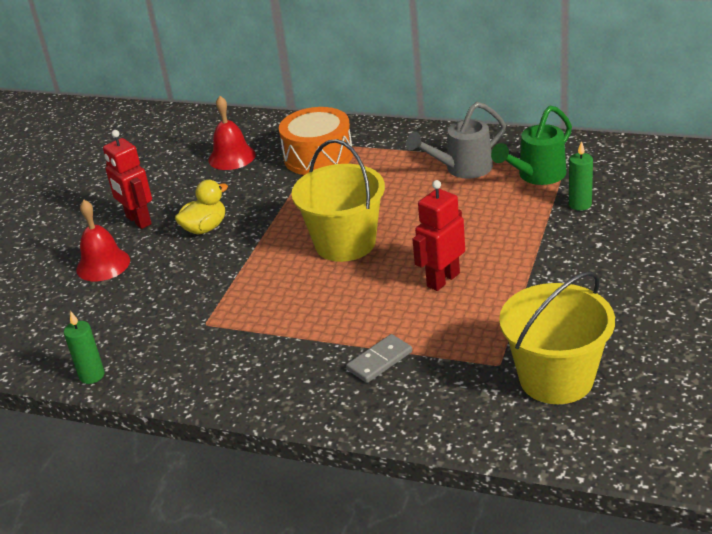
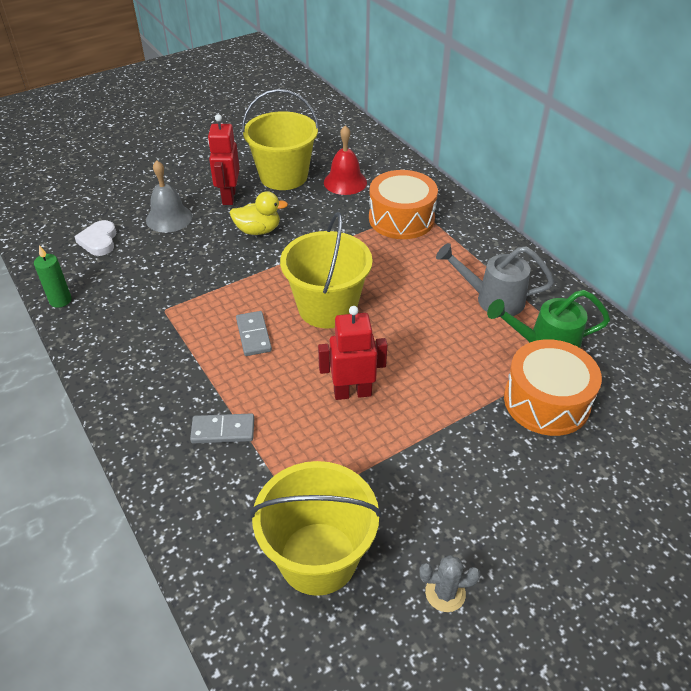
camera: 35 degrees right, 10 degrees up
(58, 317) = (99, 241): none -> white heart
(103, 264) = (169, 218): red bell -> grey bell
(168, 181) = (283, 176): none -> yellow bucket
(311, 294) = (253, 335): none -> grey domino
(580, 204) = (546, 401): green candle -> orange drum
(658, 339) = (445, 593): none -> grey cactus

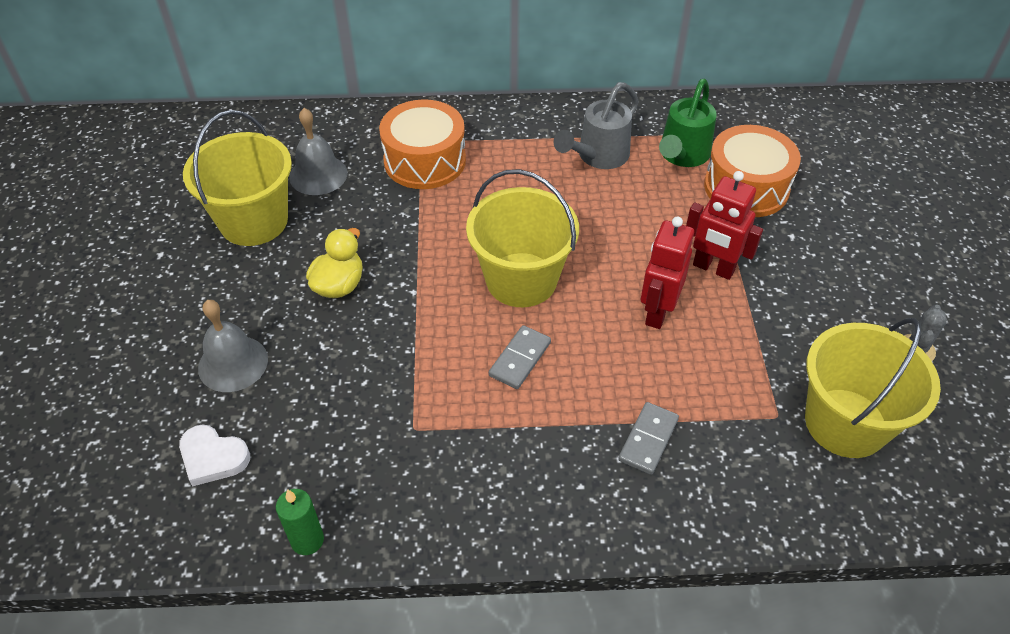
camera: 60 degrees left, 5 degrees up
(228, 197) = (245, 288): red robot -> red robot (713, 268)
(253, 335) = (520, 359): grey domino -> grey domino turned 75 degrees counterclockwise
(345, 182) = (318, 175): red bell -> grey bell

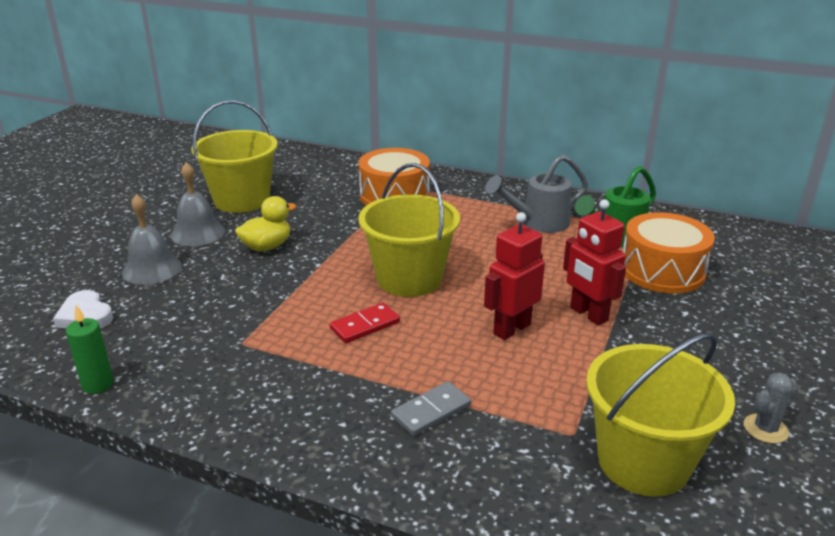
camera: 25 degrees right, 20 degrees down
(318, 175) = (309, 187): grey bell -> grey bell (198, 233)
(520, 359) = (365, 325): grey domino -> red domino

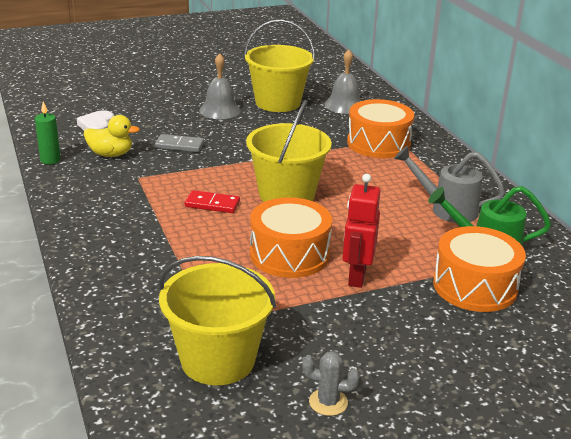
camera: 45 degrees right, 0 degrees up
(152, 269) = (164, 118): grey bell -> grey bell (344, 105)
(267, 247) = (241, 136): yellow duck -> yellow duck (111, 154)
(431, 411) = (162, 263): grey domino -> grey domino (179, 145)
(511, 329) = (289, 254): red robot -> orange drum

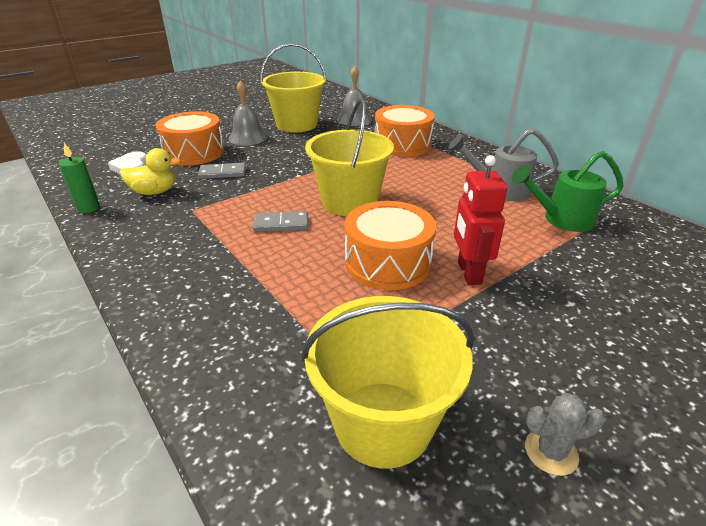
camera: 15 degrees left, 5 degrees up
(212, 204) = (281, 224): red domino -> grey domino
(475, 286) = (583, 259): orange drum -> orange drum (194, 153)

